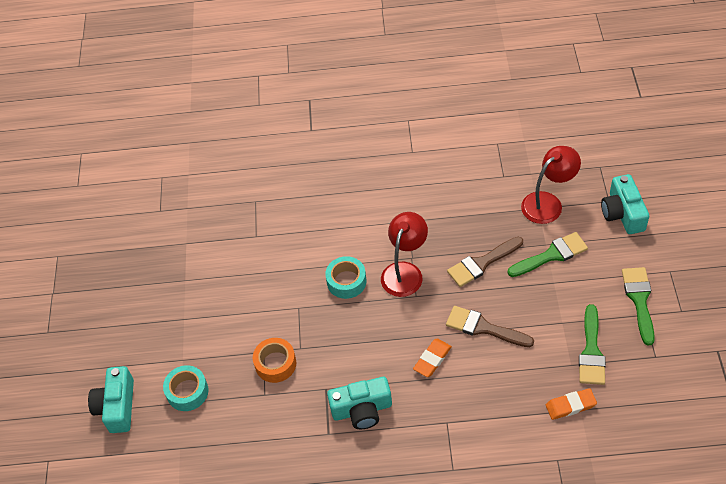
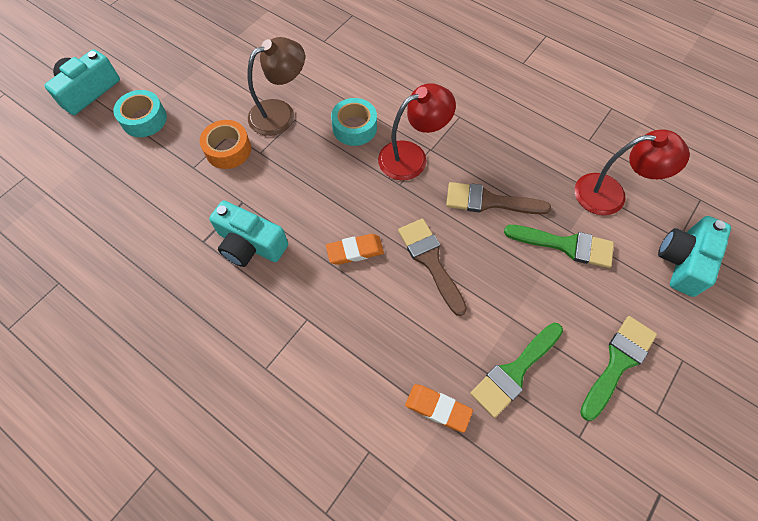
camera: 35 degrees right, 10 degrees up
(283, 311) = (280, 113): none -> brown lamp

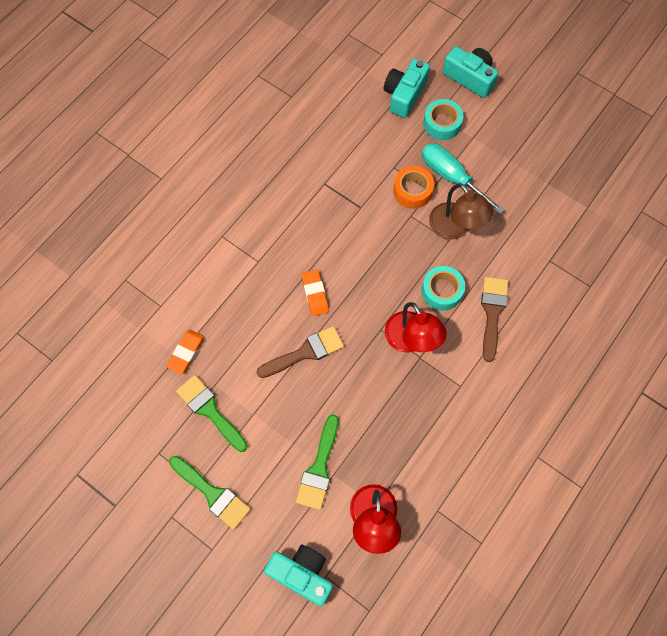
camera: 90 degrees right, 5 degrees up
(216, 113) = (451, 177): none -> turquoise screwdriver
(250, 244) = (321, 217): turquoise camera -> turquoise camera (404, 94)
(489, 201) = (364, 405): brown brush -> brown brush (492, 312)

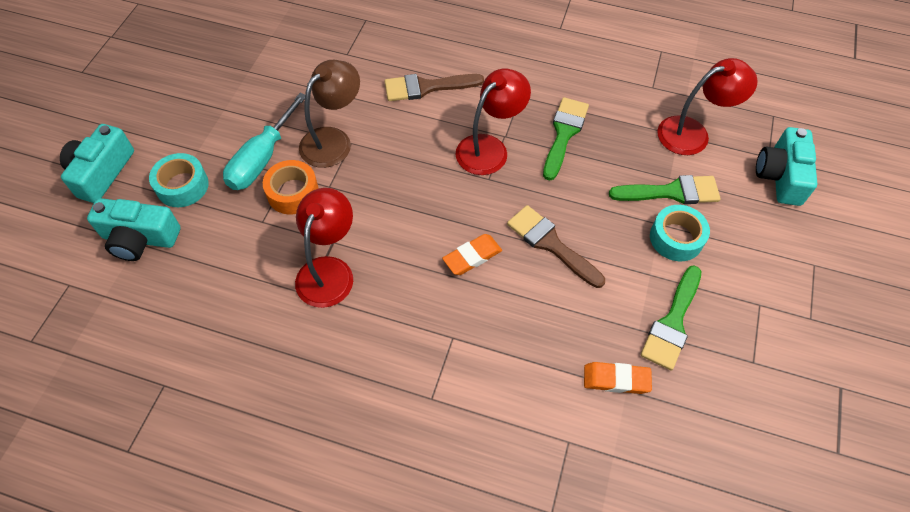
camera: 110 degrees left, 10 degrees down
(213, 494) = (760, 284): green brush -> green brush (564, 134)
(338, 199) = (329, 270): none -> red lamp
(442, 291) = (418, 134): turquoise tape -> turquoise tape (676, 238)

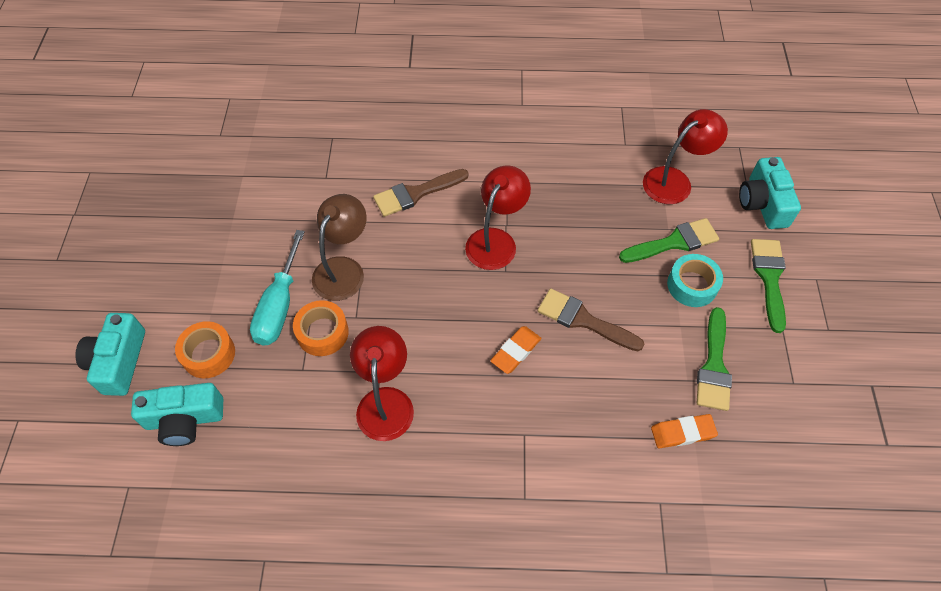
camera: 15 degrees left, 0 degrees up
(182, 186) = (208, 354): turquoise tape -> orange tape
(564, 134) = (560, 209): green brush -> green brush (769, 278)

